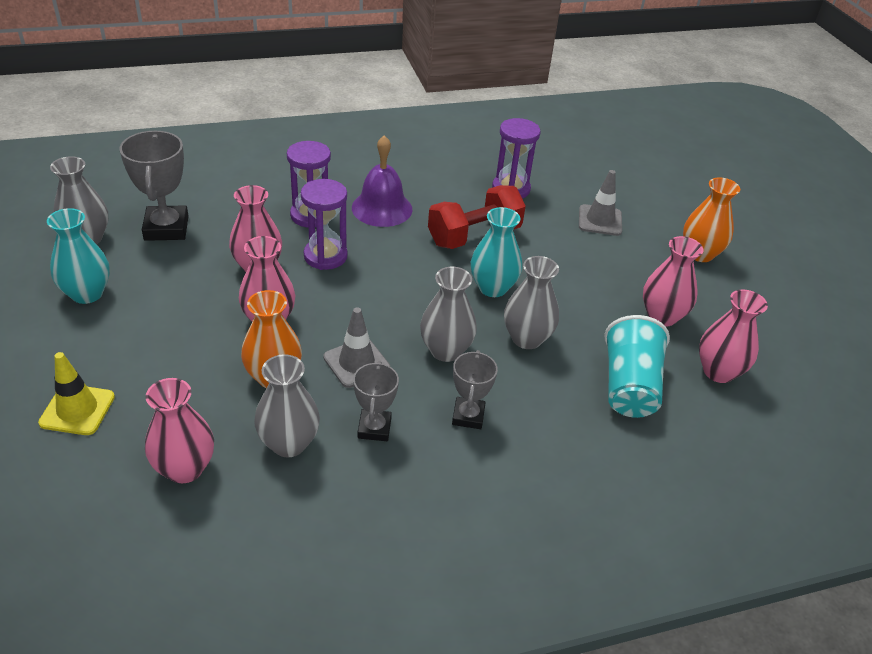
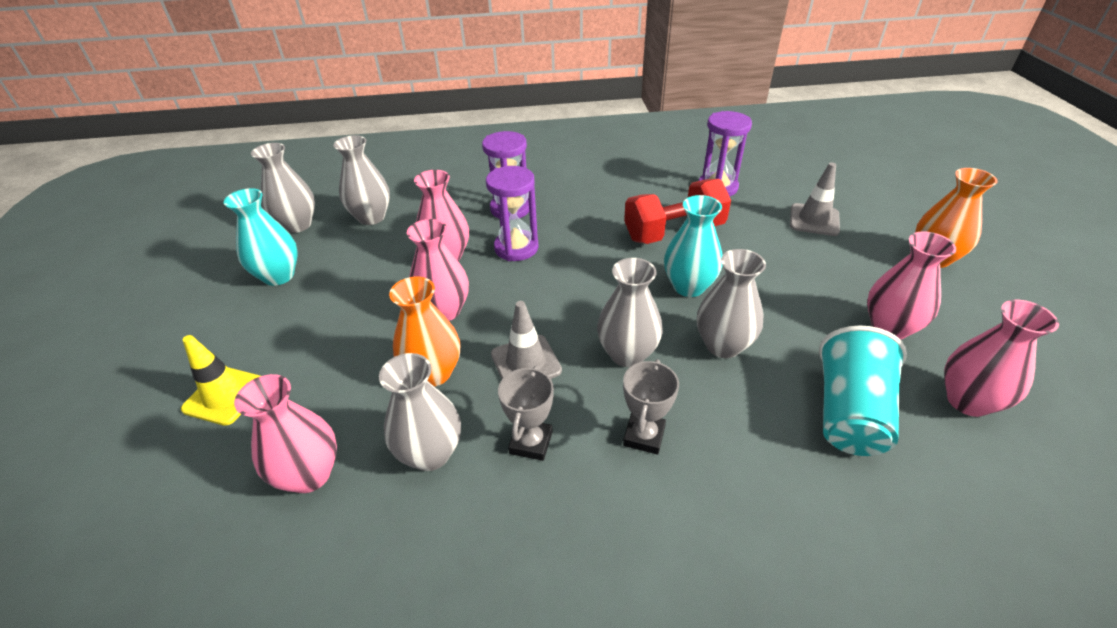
camera: 15 degrees right, 0 degrees up
(166, 228) = (371, 217): grey trophy -> grey vase
(382, 208) = (582, 203): purple bell -> none

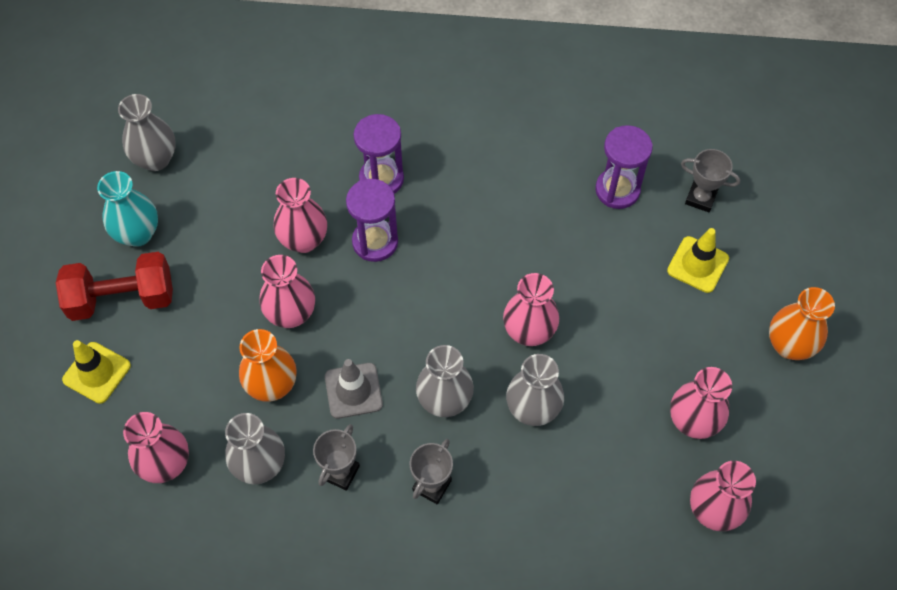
camera: 10 degrees right, 20 degrees up
(371, 217) = (233, 162): grey vase -> none
(674, 232) = (543, 252): red dumbbell -> red dumbbell (122, 298)
(688, 286) = (529, 331): turquoise vase -> pink vase
(789, 182) = (700, 198): none -> grey trophy
(814, 220) = (697, 264): grey traffic cone -> yellow traffic cone
(849, 412) = (608, 499): turquoise cup -> none

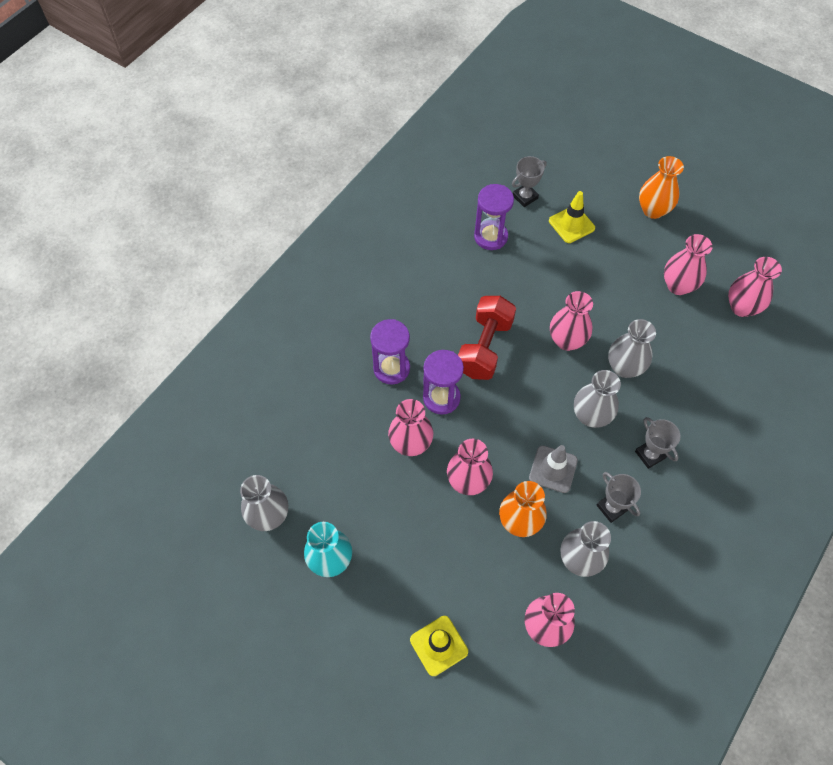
camera: 60 degrees left, 0 degrees up
(122, 298) = (383, 597): red dumbbell -> red dumbbell (485, 347)

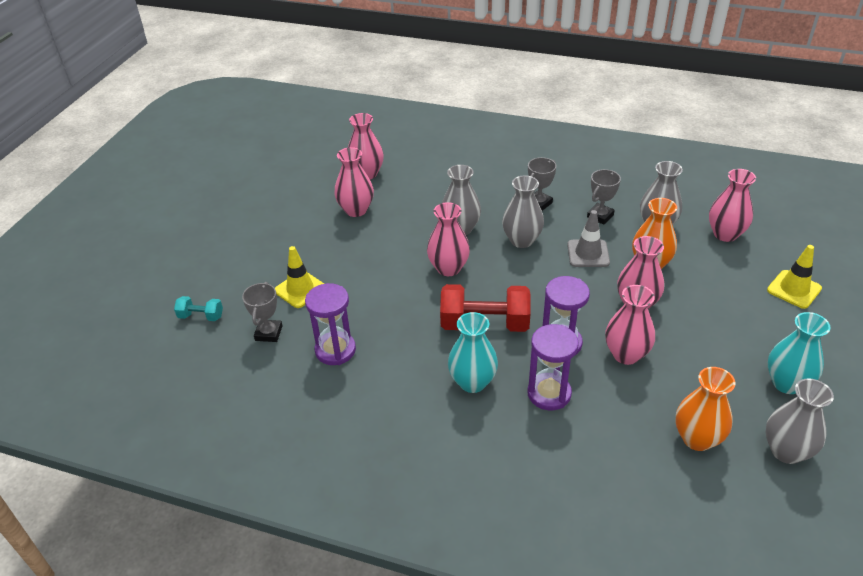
camera: 105 degrees left, 20 degrees down
(423, 319) = (472, 382): none -> turquoise vase
(525, 197) = (268, 333): grey trophy -> grey trophy turned 60 degrees clockwise
(559, 157) = (201, 316): none -> turquoise dumbbell
(653, 210) = (267, 237): orange vase -> orange vase (697, 438)

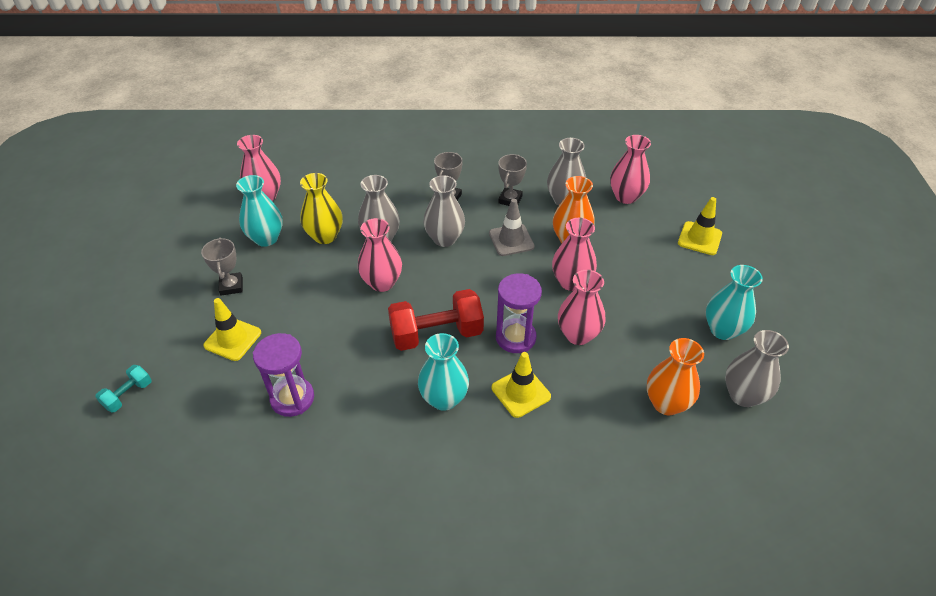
camera: 20 degrees left, 5 degrees up
(201, 316) = (128, 395): turquoise dumbbell -> turquoise dumbbell turned 45 degrees counterclockwise
(268, 333) = (213, 396): grey trophy -> grey trophy (231, 286)
(356, 210) = (266, 238): pink vase -> turquoise vase
(409, 217) = (325, 236): none -> yellow vase
(549, 393) = (521, 392): purple hourglass -> yellow traffic cone

